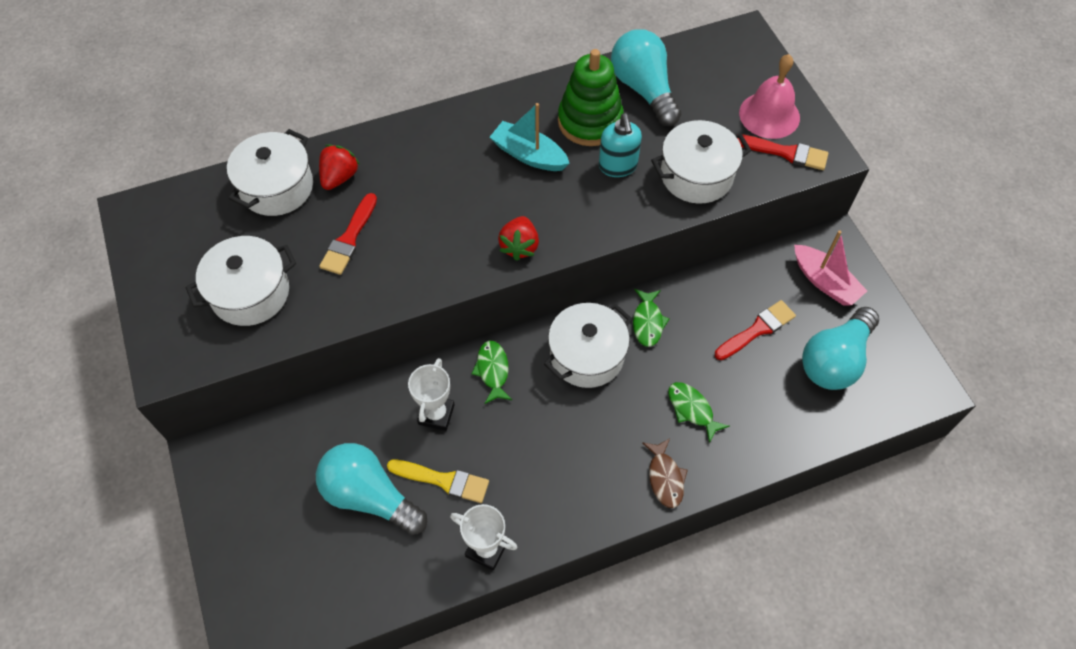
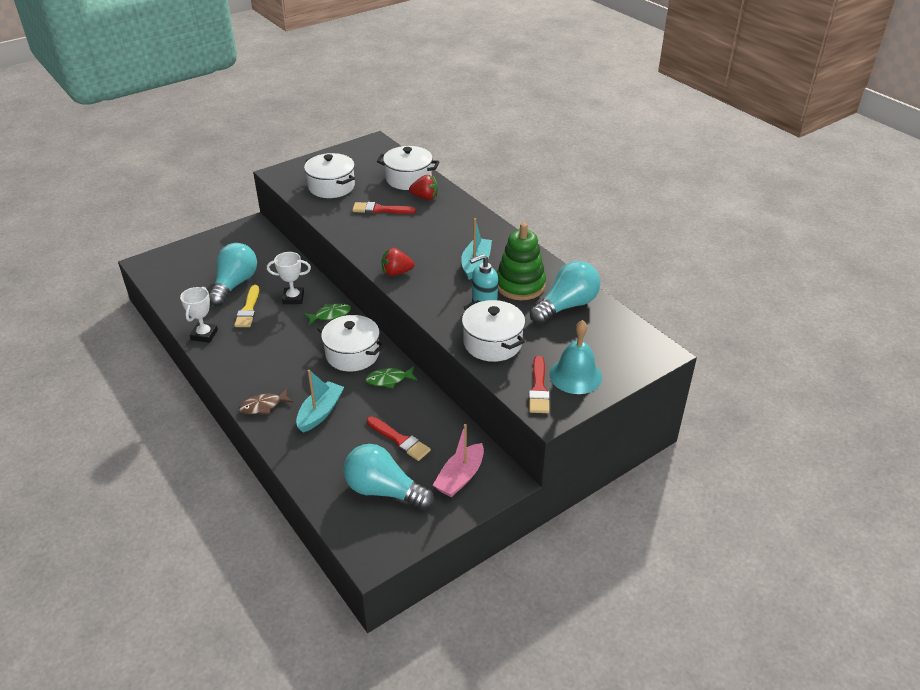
camera: 75 degrees right, 20 degrees down
(692, 409) = (320, 412): green fish -> turquoise boat
(769, 115) = (575, 375): pink bell -> turquoise bell

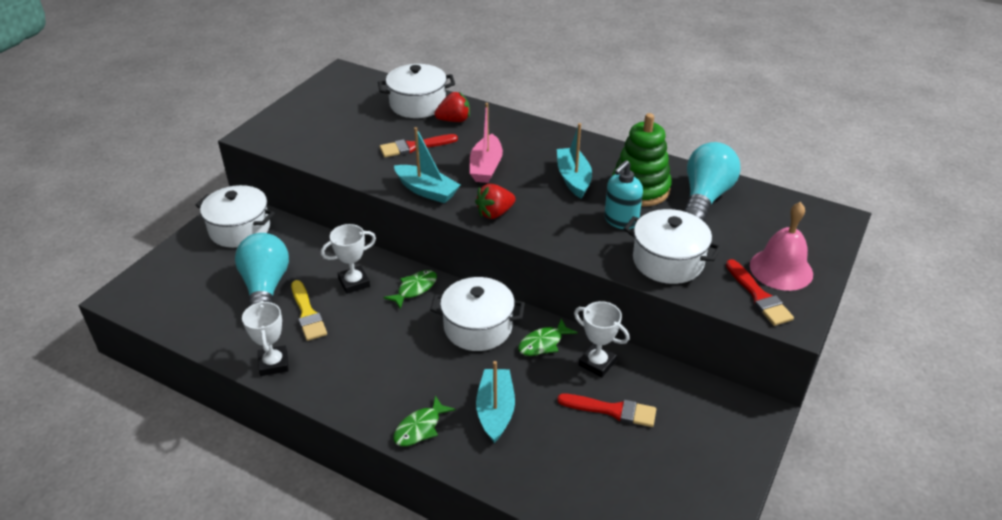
camera: 25 degrees left, 0 degrees up
(263, 406) = (420, 428): brown fish -> green fish
(331, 187) = (333, 135): white pot -> white pot (240, 229)
(362, 243) = (426, 191): none -> turquoise boat
(384, 490) = (643, 478): turquoise light bulb -> none
(416, 405) = (597, 363): none -> white trophy
(460, 477) = (711, 429): pink boat -> pink boat (486, 167)
(575, 375) = (781, 269): turquoise bell -> pink bell

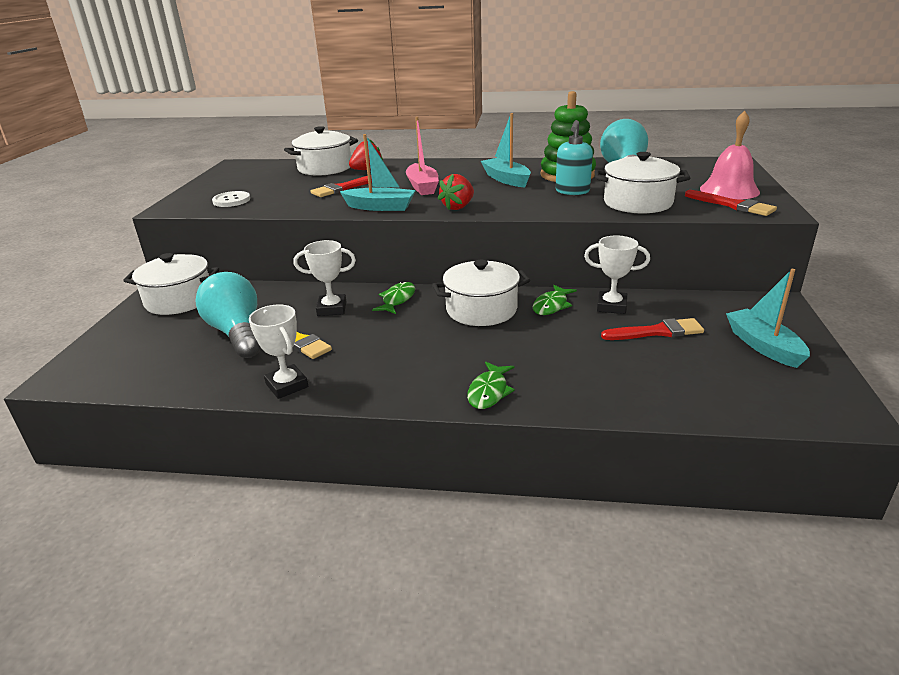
camera: 20 degrees left, 10 degrees down
(308, 138) = (231, 200): none -> white button
(354, 282) = (332, 309): white trophy -> white trophy turned 45 degrees clockwise
(495, 411) = (552, 360): turquoise boat -> turquoise boat (763, 346)

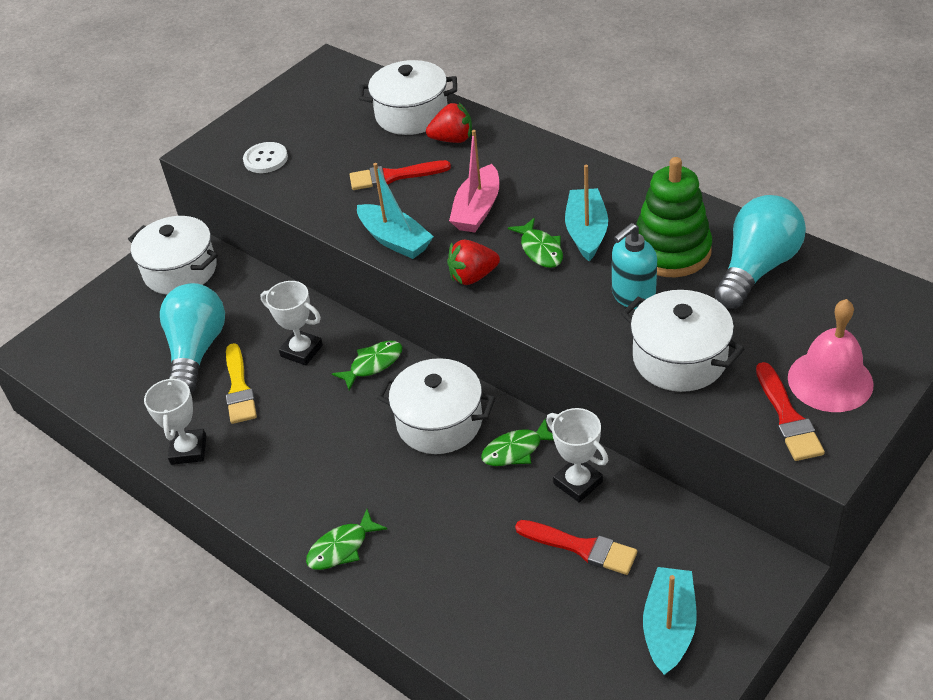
camera: 35 degrees right, 15 degrees up
(487, 190) = (540, 250): none -> green fish

